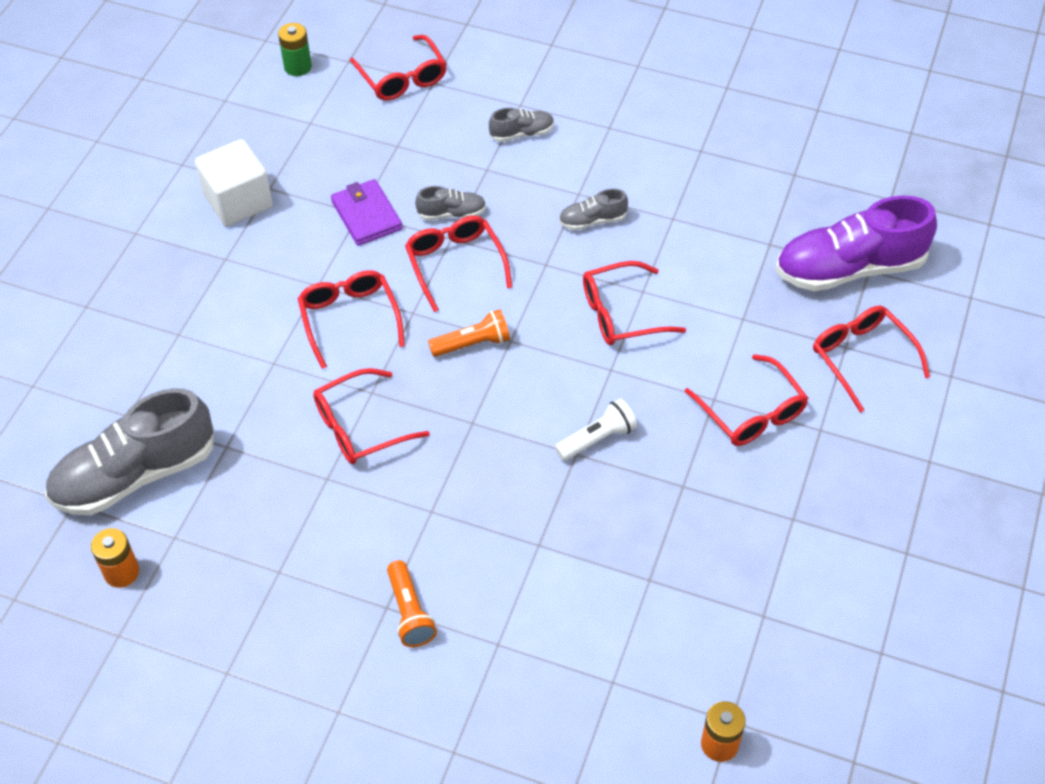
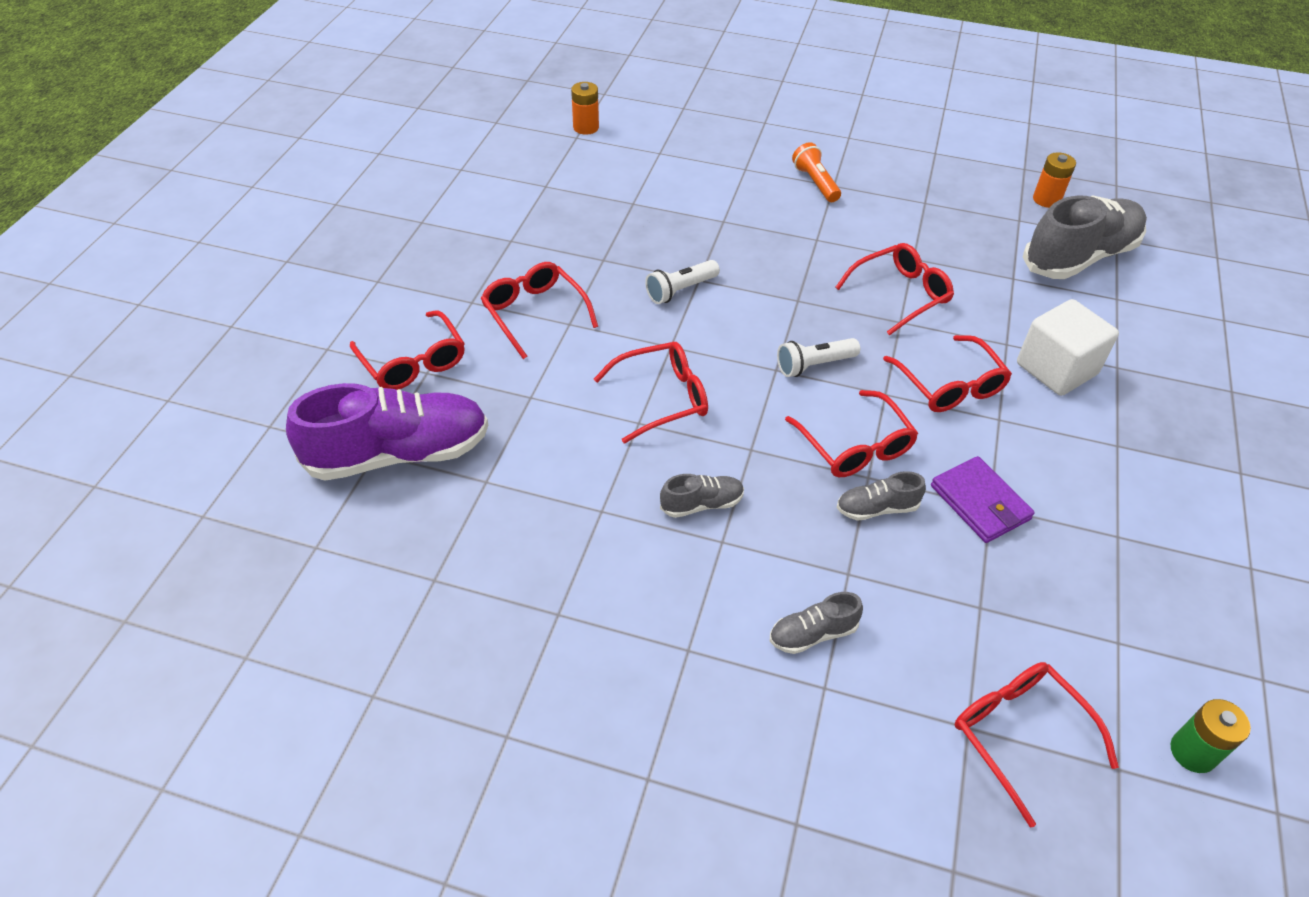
camera: 175 degrees right, 5 degrees down
(238, 201) = (1146, 516): white cube -> white cube (1056, 369)
(472, 344) = (814, 365): orange flashlight -> white flashlight

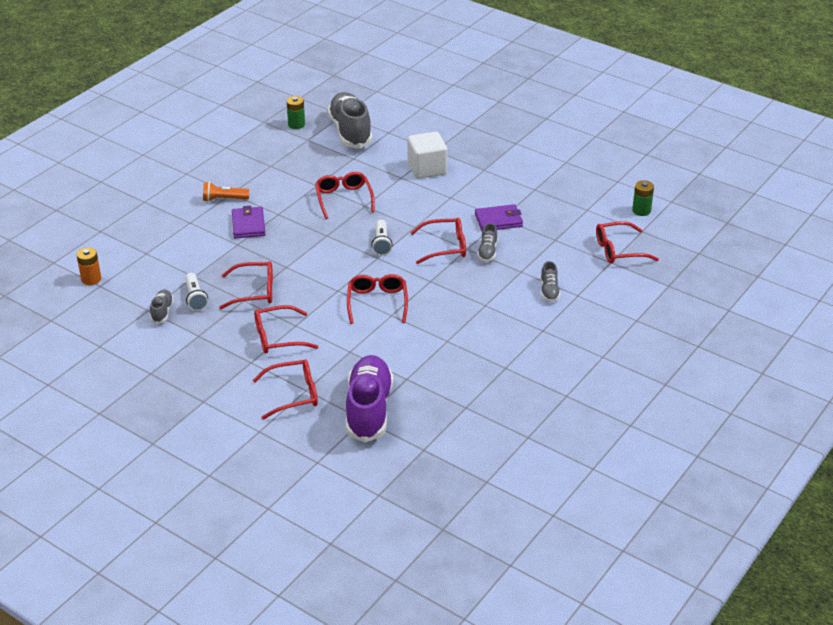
camera: 70 degrees left, 10 degrees down
(680, 290) = (292, 276): white flashlight -> white flashlight (195, 298)
(701, 504) = (459, 306): grey shoe -> grey shoe (162, 312)
(773, 219) = (248, 225): none -> purple wallet
(949, 385) = (420, 204): red glasses -> red glasses (254, 291)
(1046, 200) = (296, 124): orange battery -> green battery

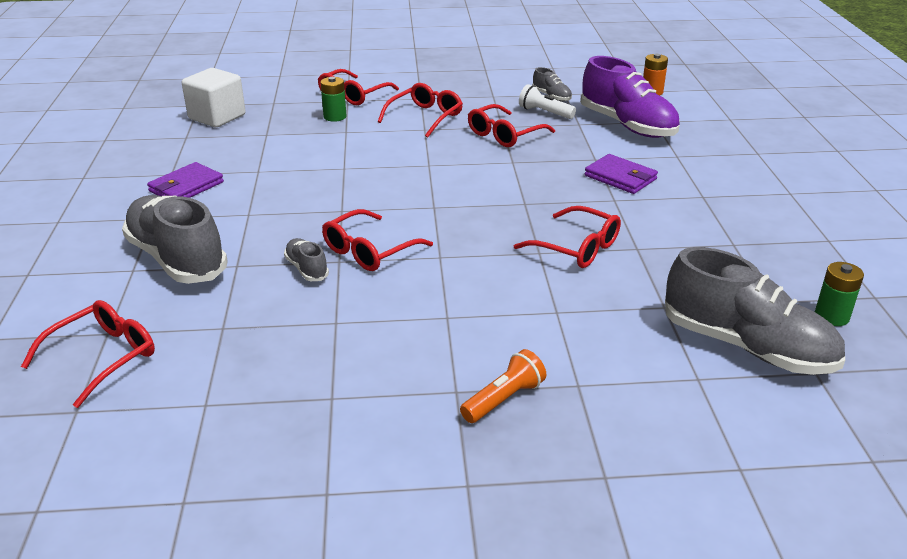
camera: 140 degrees right, 5 degrees down
(224, 199) = (695, 187): orange flashlight -> orange flashlight (503, 399)
(368, 410) = (276, 108): purple shoe -> purple shoe (627, 125)
(377, 303) = (372, 171): red glasses -> none
(381, 244) = (450, 221): white flashlight -> none
(427, 169) = (542, 344): white cube -> white cube (217, 117)
(498, 220) = (336, 316): purple wallet -> purple wallet (186, 187)
(549, 291) = (177, 259): grey shoe -> grey shoe, size x2.21
(641, 211) = (95, 454): green battery -> green battery (335, 117)

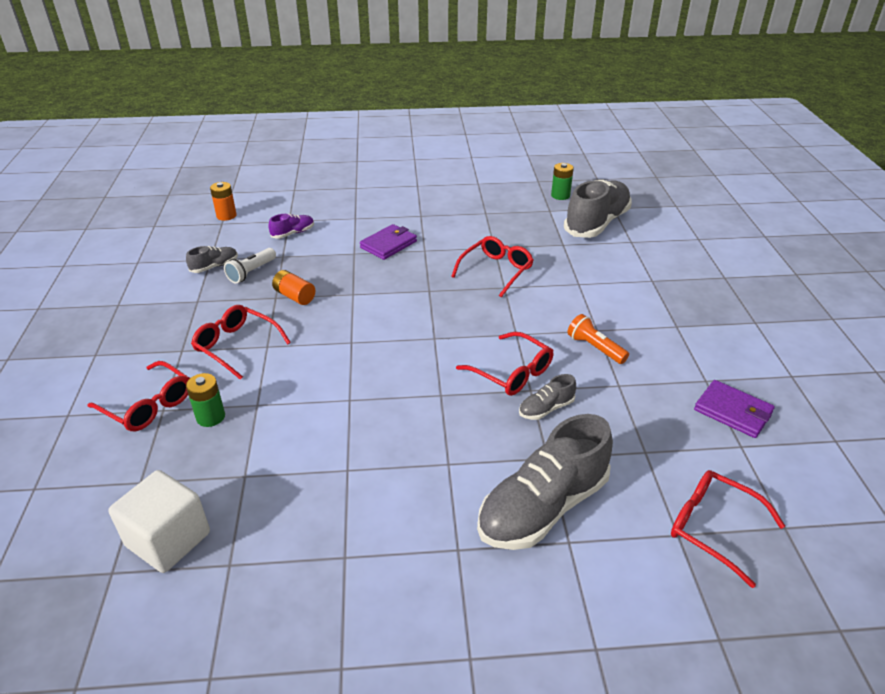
camera: 90 degrees left, 5 degrees up
(186, 187) = (381, 532): purple wallet -> purple wallet (733, 411)
(503, 399) = (676, 307): orange flashlight -> orange flashlight (595, 348)
(504, 134) = (294, 296): red glasses -> orange battery
(627, 125) = (293, 233): purple shoe -> purple shoe, size x0.45

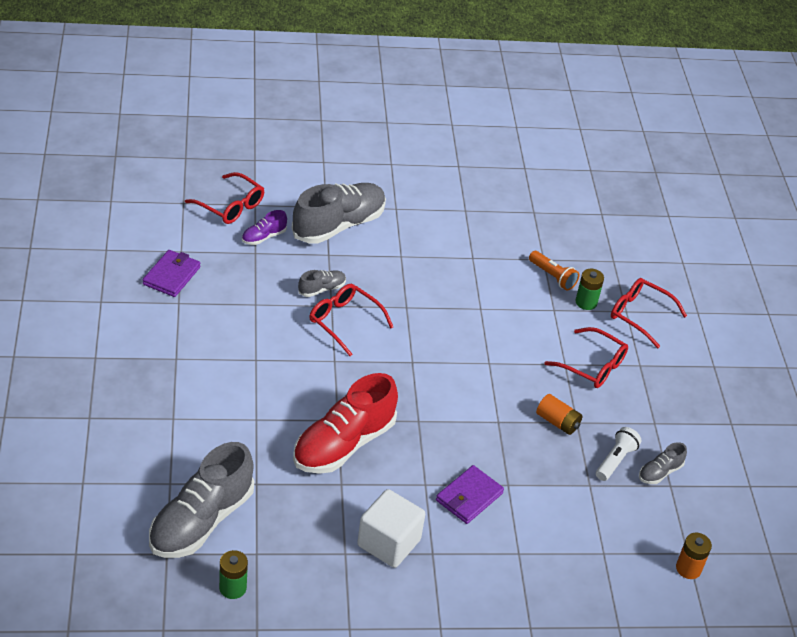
camera: 175 degrees right, 5 degrees up
(168, 539) = (577, 227): white cube -> white cube (389, 543)
(293, 233) = (590, 526): purple shoe -> purple shoe (264, 237)
(496, 271) = (343, 444): red glasses -> red shoe
(595, 348) = (264, 340): orange flashlight -> orange flashlight (552, 276)
(733, 411) = (171, 276): purple wallet -> purple wallet turned 75 degrees clockwise

